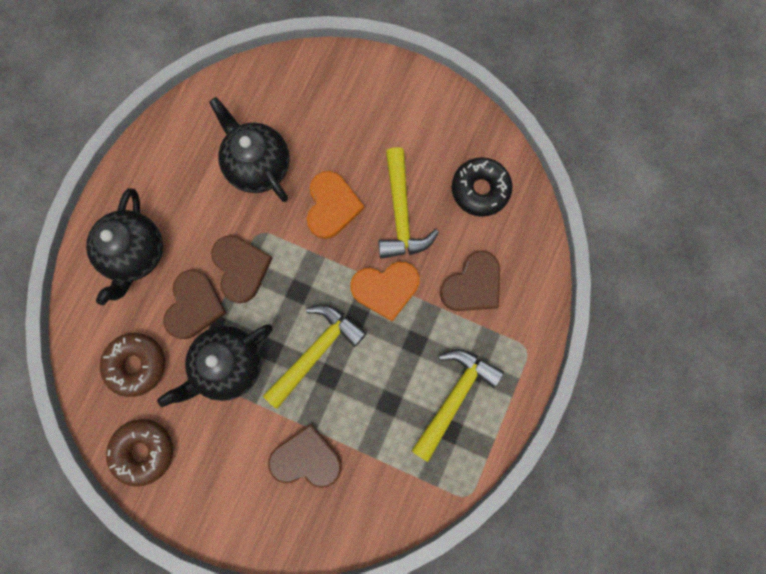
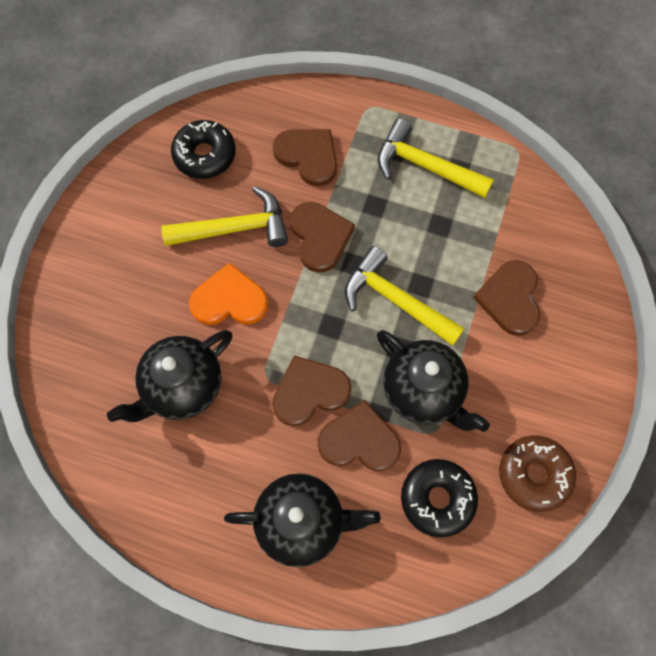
camera: 95 degrees left, 10 degrees down
(136, 365) = (437, 499): brown donut -> black donut
(385, 289) = (320, 237): orange heart -> brown heart

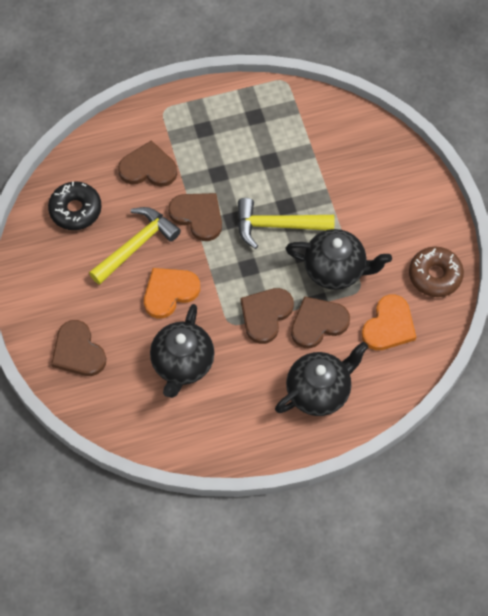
camera: 35 degrees left, 5 degrees down
(424, 166) = (231, 128): yellow hammer -> none
(437, 499) = (389, 326): black donut -> orange heart
(510, 299) = (347, 180): brown heart -> brown heart (78, 351)

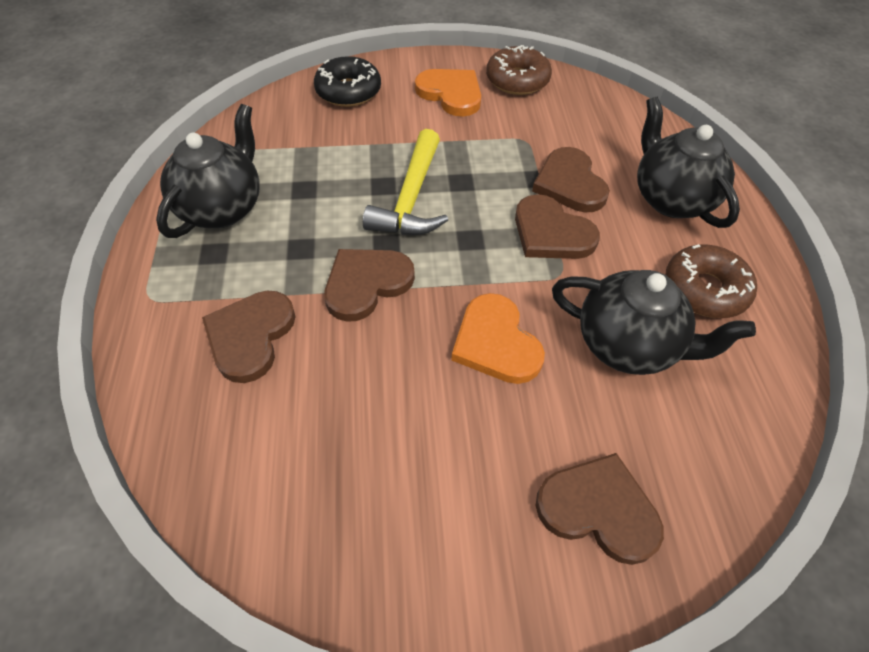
camera: 80 degrees left, 10 degrees down
(75, 210) = (290, 468): black donut -> black donut (348, 91)
(78, 351) = (598, 509): brown heart -> brown heart turned 135 degrees counterclockwise
(136, 245) = (395, 376): yellow hammer -> none
(236, 410) = (704, 289): none -> brown donut
(335, 270) = (493, 155): black teapot -> black teapot (222, 208)
(389, 326) = (579, 124): orange heart -> orange heart (451, 94)

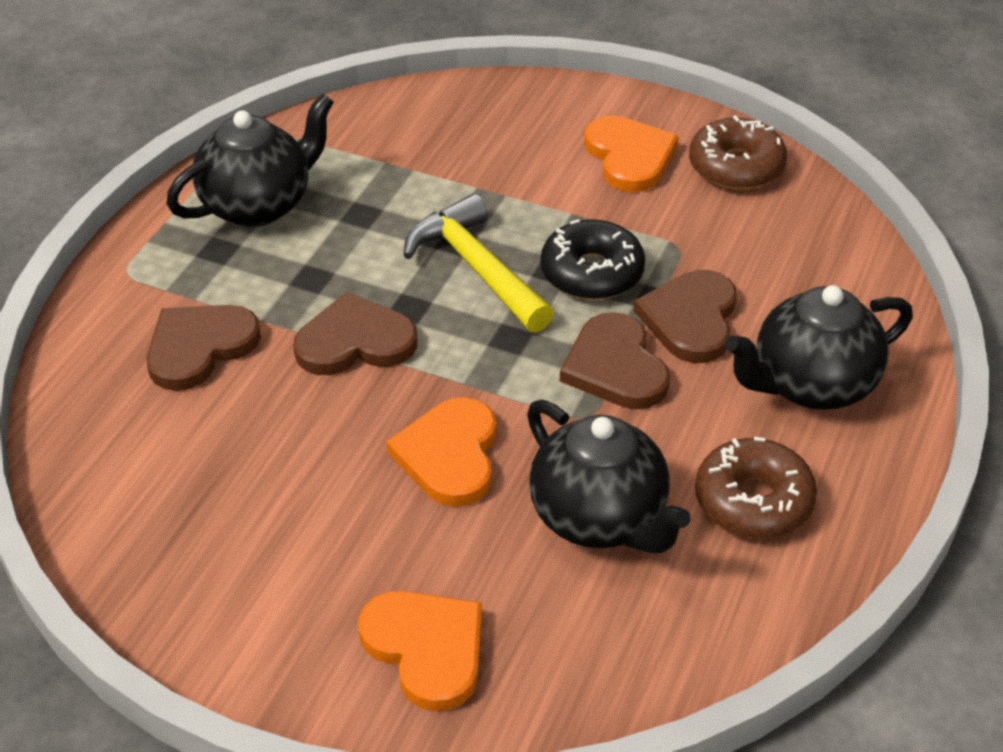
camera: 30 degrees right, 10 degrees down
(348, 91) = (499, 113): black donut -> black donut (592, 273)
(411, 199) = (476, 268): yellow hammer -> yellow hammer turned 105 degrees clockwise
(598, 509) = (426, 649): brown heart -> orange heart
(671, 199) = (812, 385): black teapot -> black teapot turned 120 degrees counterclockwise

